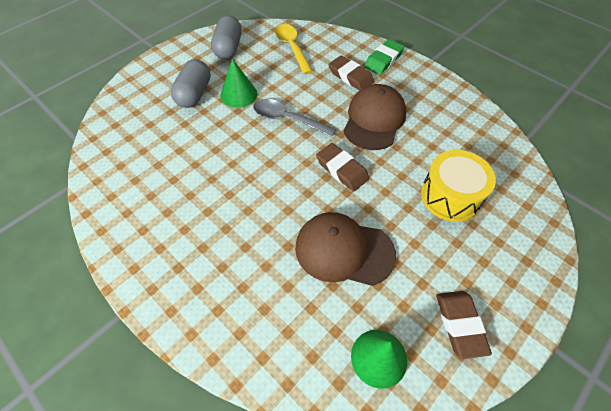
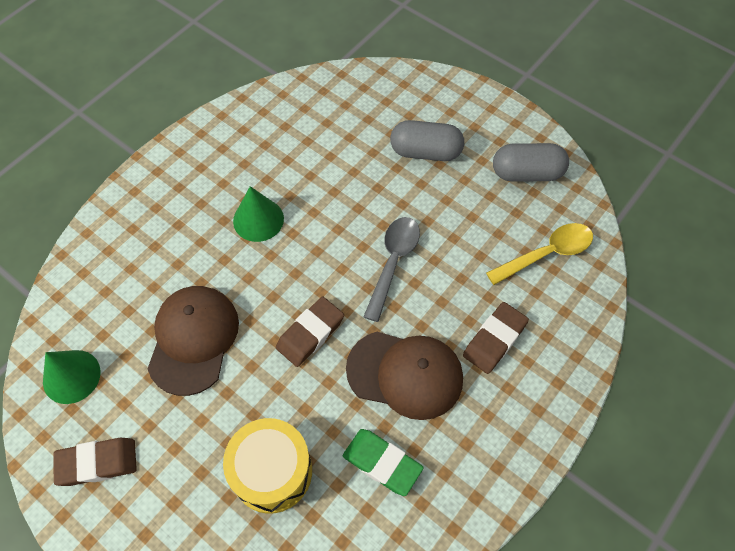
camera: 85 degrees right, 5 degrees up
(238, 94) = (432, 200): green cone -> green cone (258, 219)
(383, 60) = (545, 389): green eraser -> green eraser (382, 463)

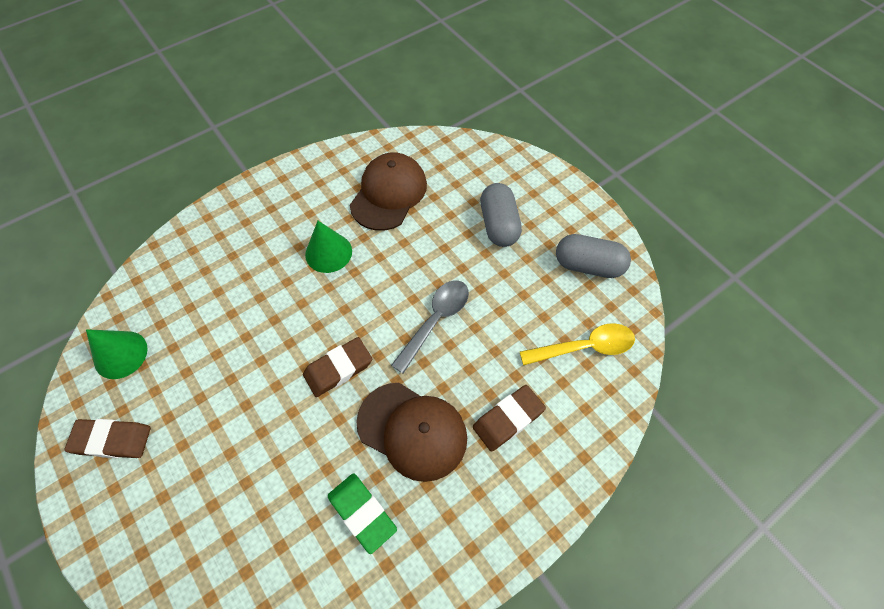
camera: 15 degrees right, 0 degrees up
(193, 340) = (234, 348): brown cap -> brown cap (389, 194)
(272, 471) = (259, 492): yellow drum -> none
(425, 152) = (499, 225): grey capsule -> grey capsule turned 60 degrees clockwise

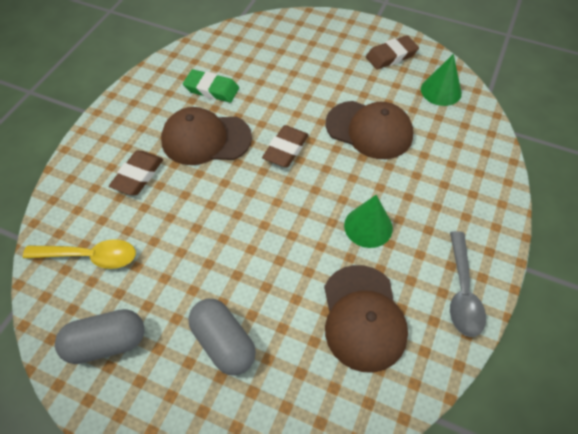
camera: 150 degrees right, 5 degrees down
(239, 346) = (369, 130): none -> brown cap
(435, 320) = (233, 216): grey spoon -> grey spoon (462, 292)
(584, 347) = (90, 256): yellow spoon -> yellow spoon turned 135 degrees counterclockwise

